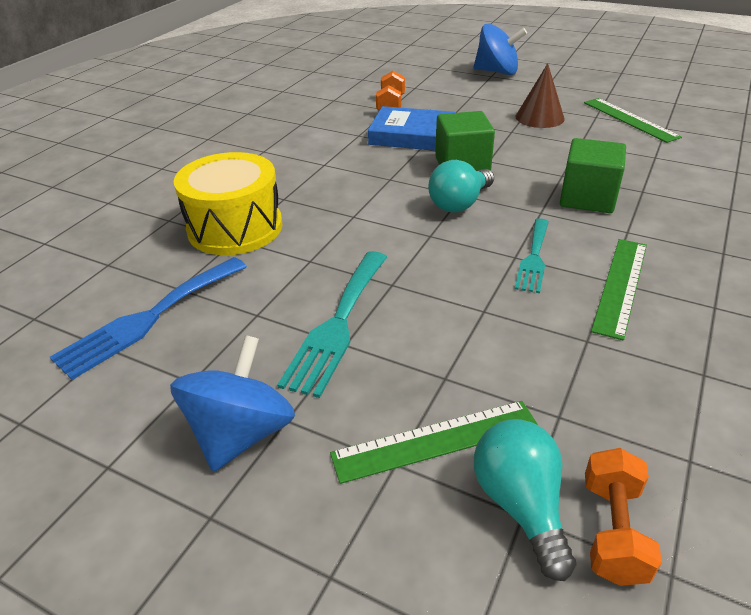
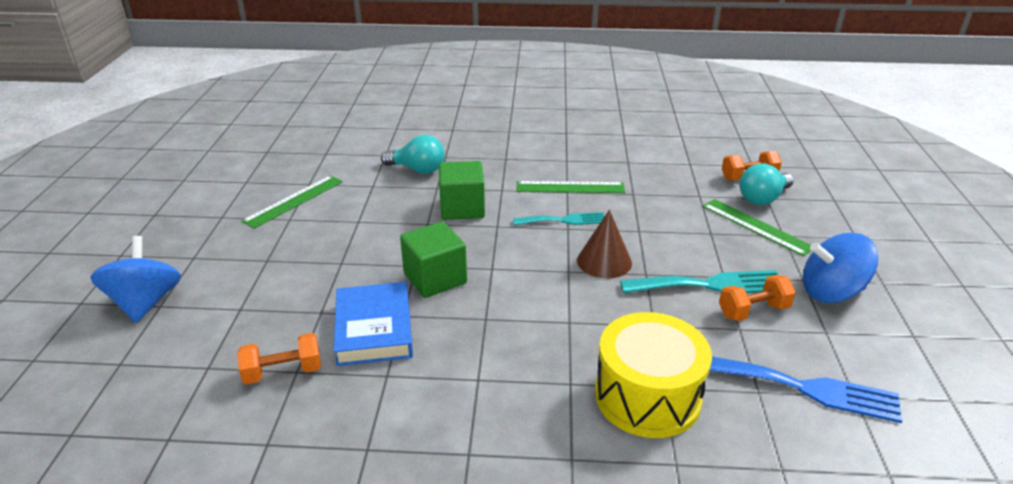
camera: 115 degrees left, 5 degrees down
(270, 338) = (753, 311): none -> orange dumbbell
(459, 203) = (508, 266): turquoise light bulb -> turquoise light bulb (418, 170)
(539, 117) = (299, 250): brown cone -> brown cone (604, 261)

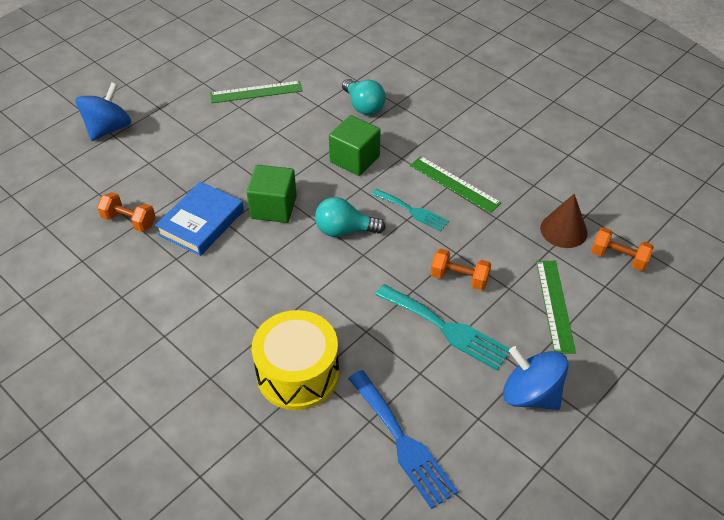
camera: 40 degrees right, 15 degrees up
(604, 261) = (397, 262): brown cone -> brown cone (563, 230)
(753, 311) = (448, 368): orange dumbbell -> orange dumbbell (459, 278)
(762, 198) = (600, 284): turquoise light bulb -> turquoise light bulb (344, 230)

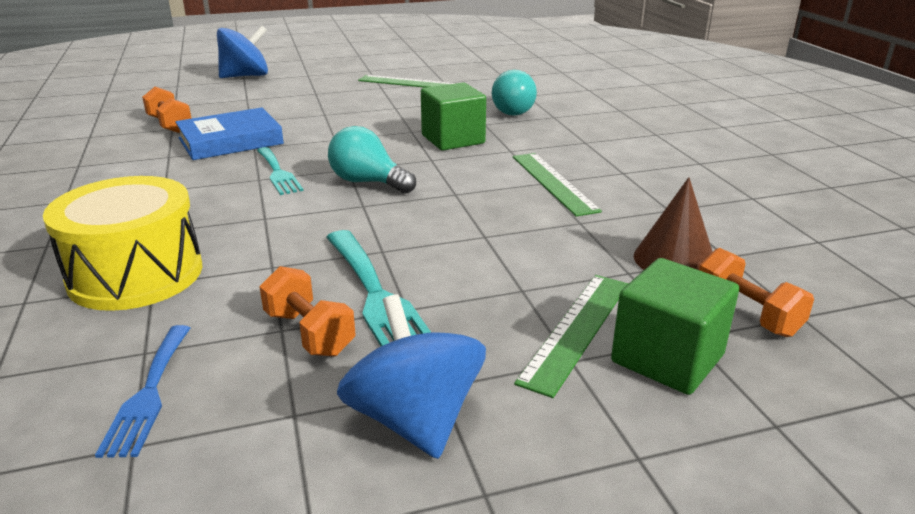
camera: 30 degrees right, 20 degrees down
(273, 207) = (316, 149): green cube -> green cube (667, 358)
(402, 442) = (148, 394): blue fork -> blue fork, size x0.64
(412, 211) = (470, 189): turquoise fork -> turquoise fork (278, 173)
(459, 278) = (459, 258): orange dumbbell -> orange dumbbell (309, 333)

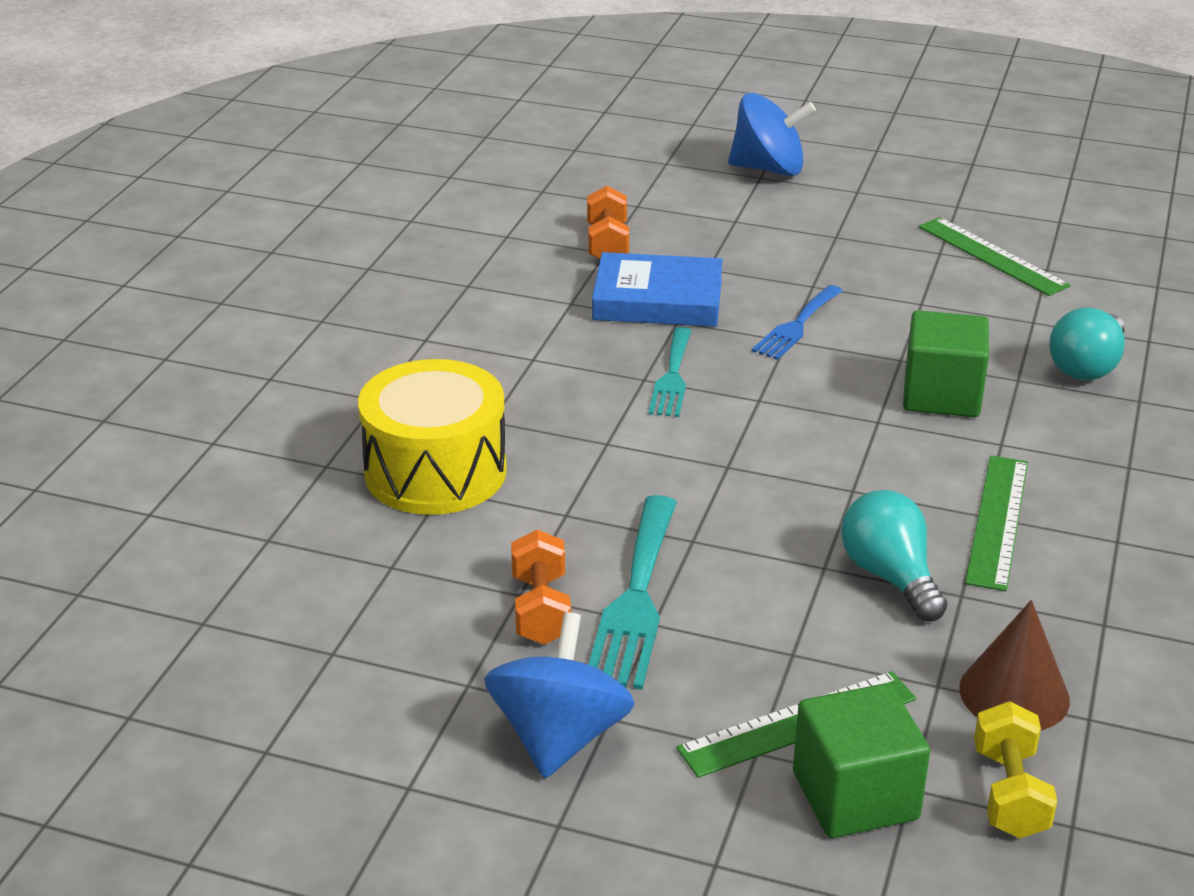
camera: 35 degrees right, 5 degrees up
(148, 394) = (370, 611): blue fork -> blue fork (796, 326)
(368, 182) = (764, 432): turquoise light bulb -> turquoise light bulb (890, 576)
(746, 314) = (1009, 793): orange dumbbell -> yellow dumbbell

